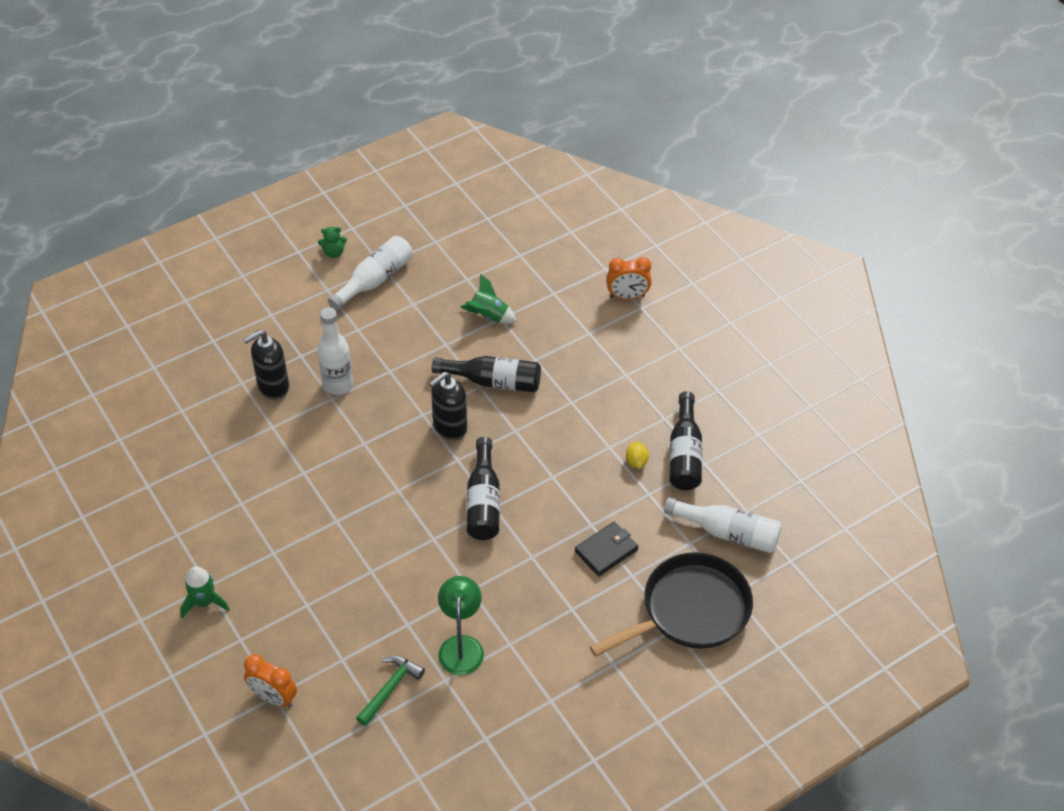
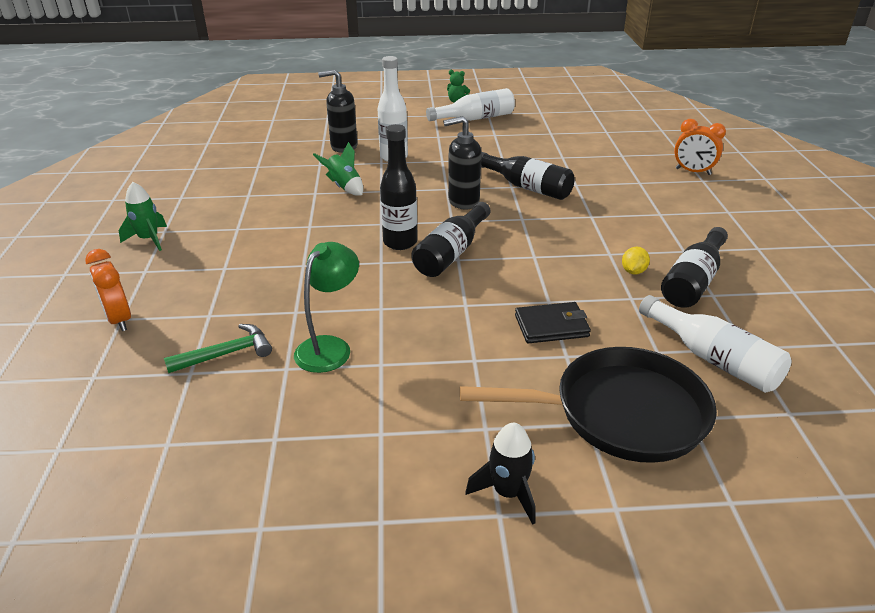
camera: 30 degrees right, 15 degrees down
(432, 507) = (400, 242): none -> black bottle
(489, 316) = (553, 154): green rocket -> green rocket (344, 187)
(654, 704) = (508, 493): none -> black rocket

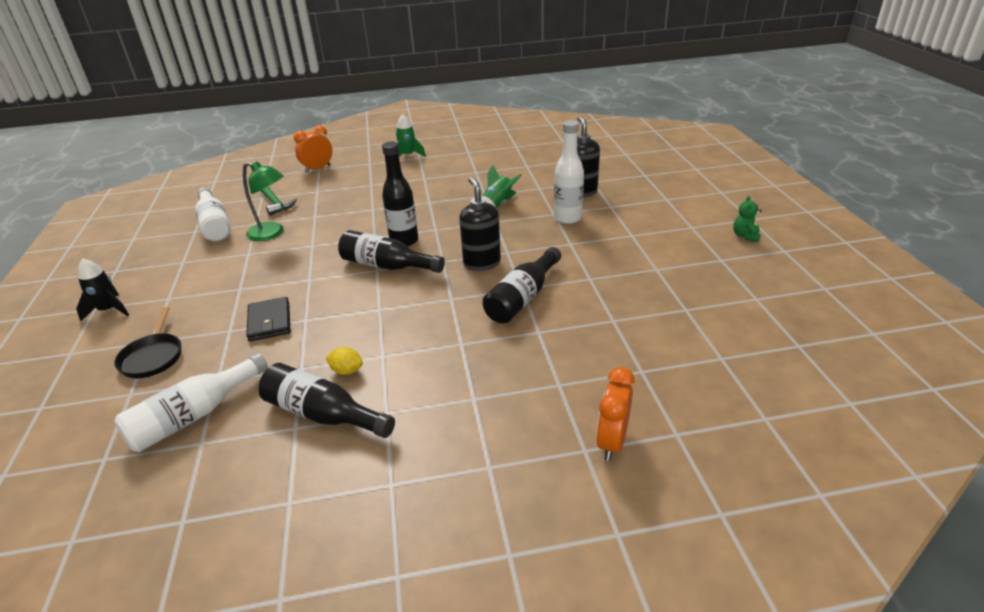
camera: 85 degrees right, 0 degrees up
(475, 118) = (698, 252): white bottle -> white bottle (215, 225)
(620, 413) = (153, 357): black pan -> black pan, size x0.53

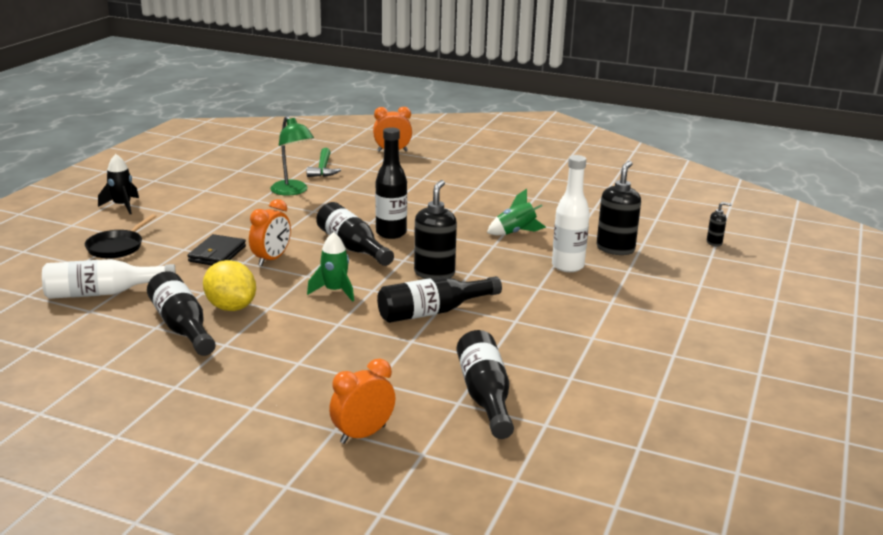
camera: 30 degrees right, 10 degrees down
(215, 225) = (258, 170): white bottle -> none
(328, 306) = (271, 259): none -> orange clock
(346, 371) = (231, 307): yellow lemon -> yellow lemon, size x1.89
(408, 156) = (488, 164): green rocket -> green rocket (335, 291)
(634, 164) = (714, 243): none -> black soap dispenser
(652, 355) = (485, 396): none -> black bottle
(745, 236) = (735, 346): green teddy bear -> none

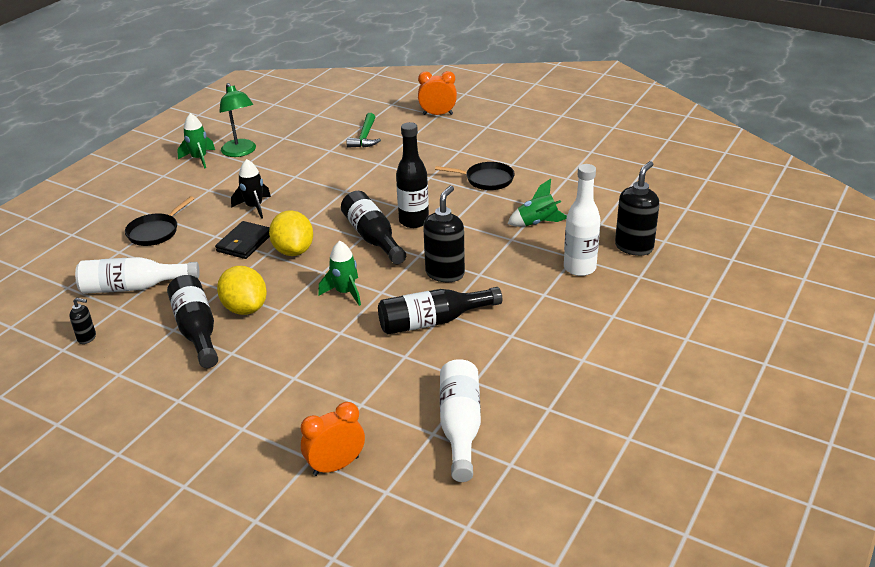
camera: 10 degrees right, 10 degrees up
(122, 206) = (168, 181): black rocket -> black rocket (254, 207)
(151, 187) = (199, 159): none -> green rocket
(271, 259) = (293, 251): orange clock -> yellow lemon
(293, 191) = (330, 165): green lamp -> green lamp (241, 152)
(455, 200) = (486, 180): none -> black pan
(485, 396) = (460, 427): black bottle -> white bottle
(714, 243) = (740, 241): black soap dispenser -> black soap dispenser (87, 338)

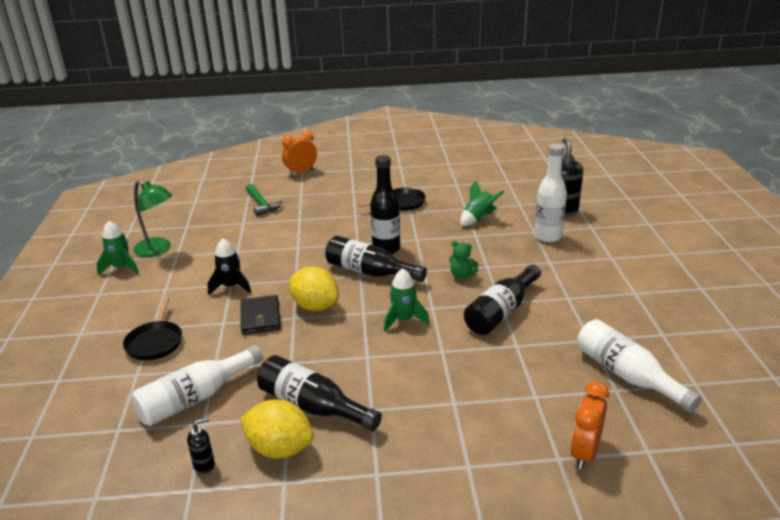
camera: 35 degrees left, 5 degrees down
(245, 308) = (334, 368): yellow lemon -> yellow lemon (280, 448)
(445, 273) = (462, 275): black soap dispenser -> green teddy bear

